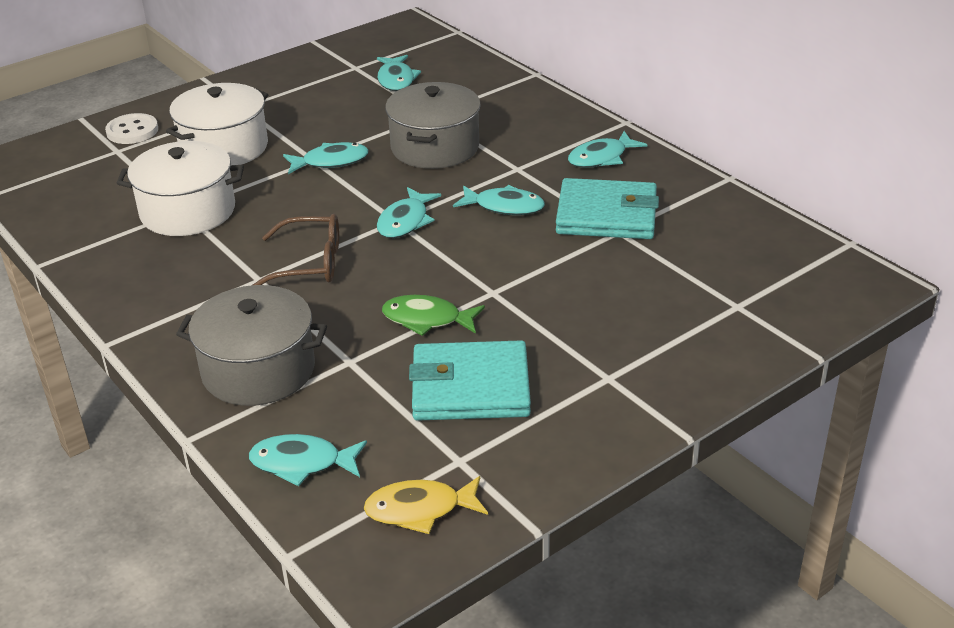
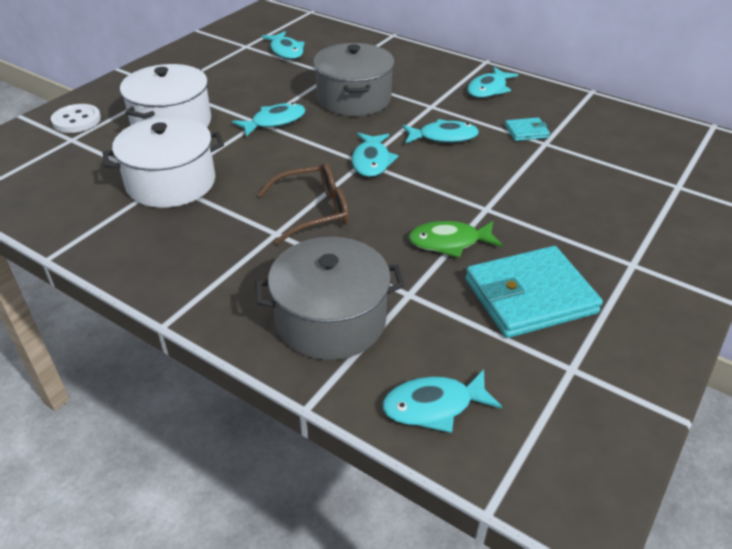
camera: 20 degrees left, 5 degrees up
(420, 510) = (574, 427): yellow fish -> none
(606, 215) = (526, 132): turquoise wallet -> turquoise wallet, size x0.46

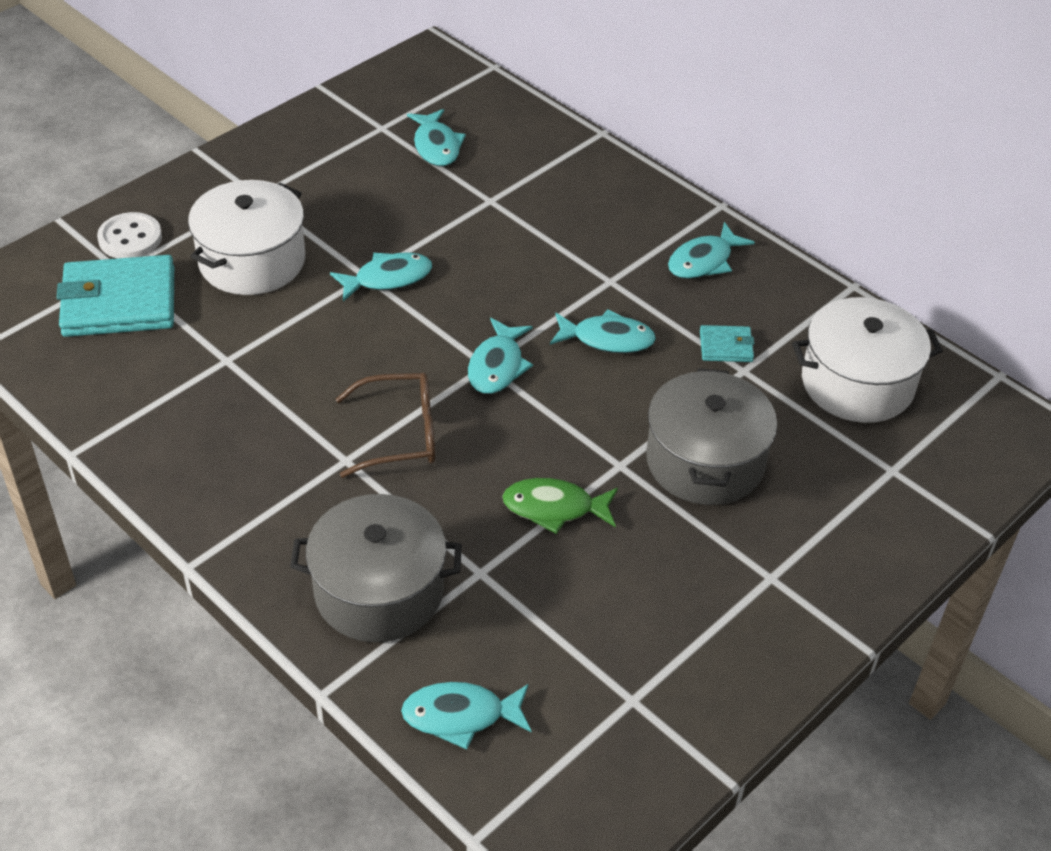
camera: 10 degrees right, 5 degrees up
(171, 183) = (234, 362): white pot -> white pot (857, 383)
(354, 99) = (507, 252): grey pot -> grey pot (705, 461)
(530, 296) = (623, 599): turquoise wallet -> turquoise wallet (119, 302)

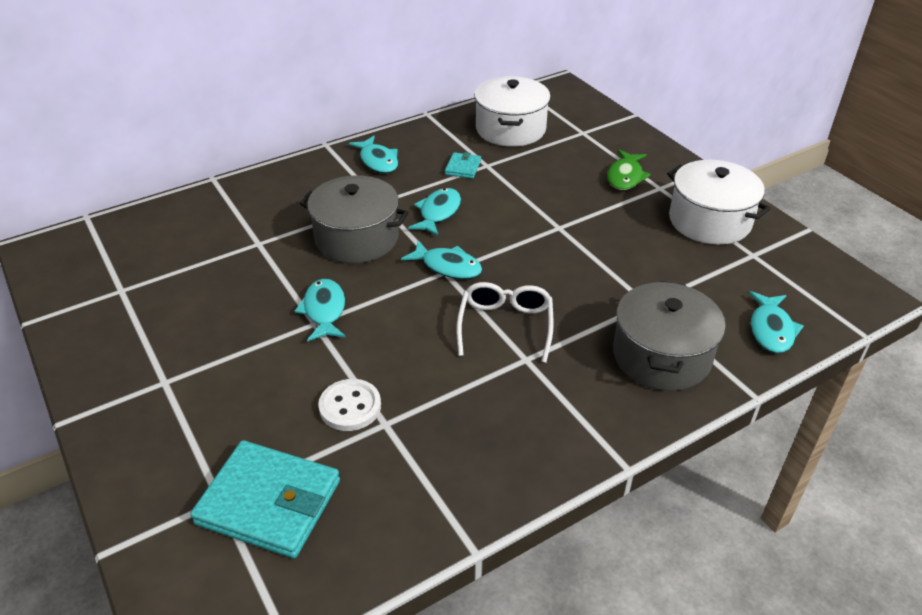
camera: 75 degrees left, 5 degrees down
(119, 302) = (269, 502): turquoise wallet -> turquoise wallet turned 75 degrees counterclockwise
(130, 238) = (172, 488): white button -> white button (350, 406)
(252, 261) = (258, 394): white pot -> white pot (709, 221)
(400, 434) = (505, 325): brown glasses -> white glasses
(436, 146) = (170, 262): turquoise fish -> none
(554, 508) = (593, 261): green fish -> green fish (625, 176)
(705, 461) = (562, 194): grey pot -> grey pot (357, 238)

